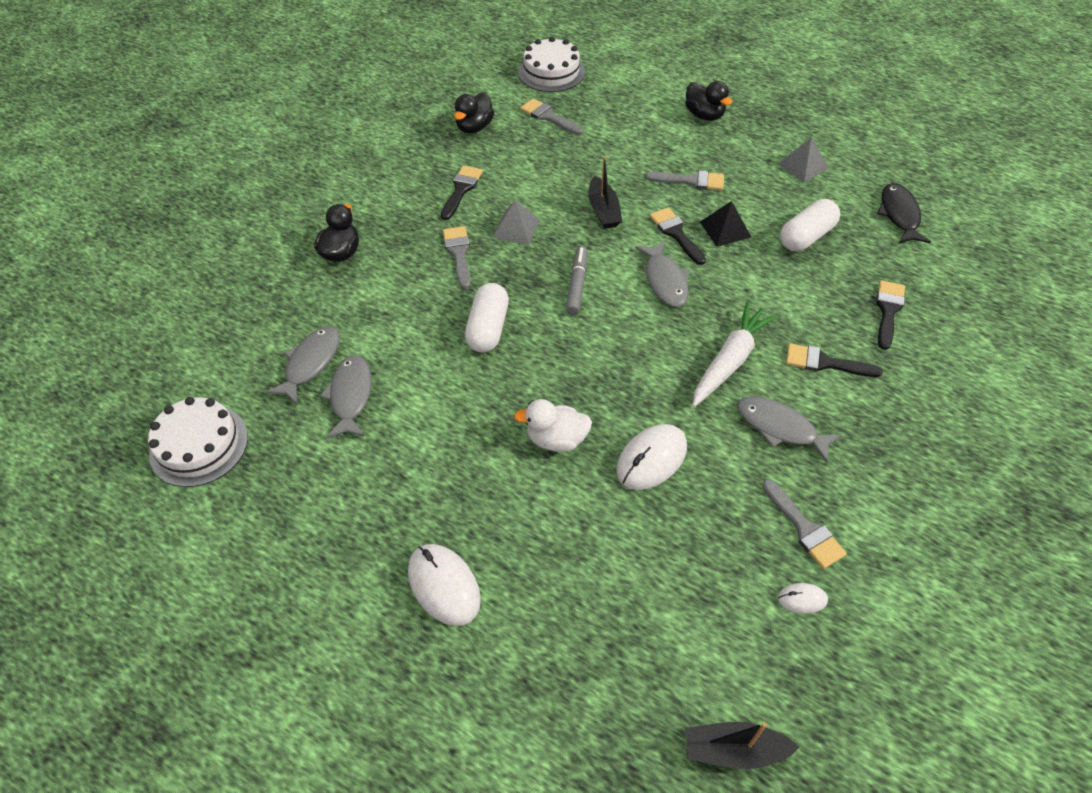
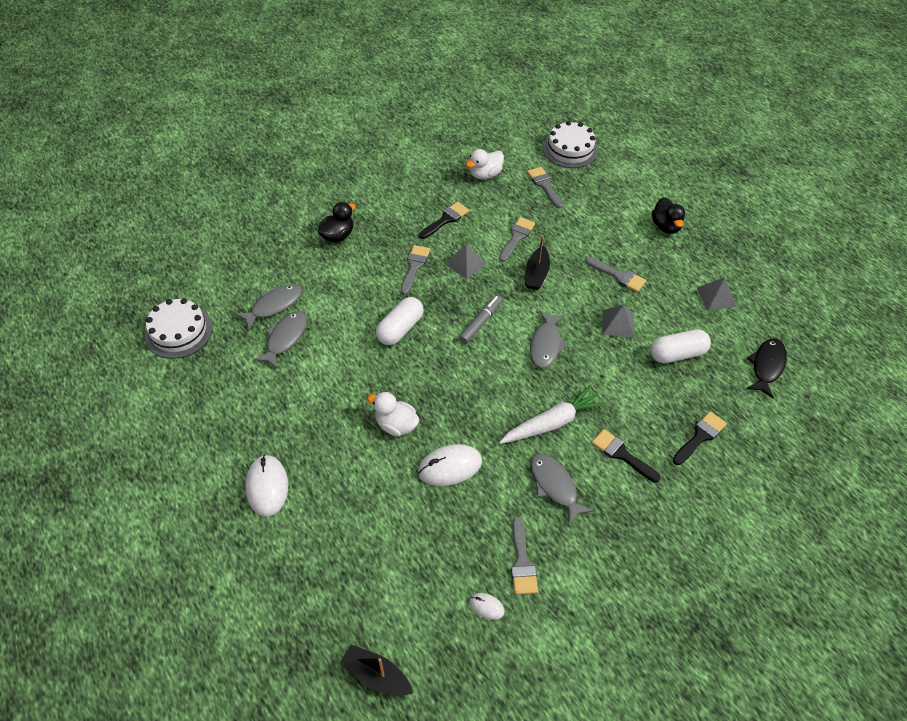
camera: 25 degrees right, 0 degrees up
(474, 127) = (485, 174): black duck -> white duck
(555, 180) = (516, 237): none -> grey brush
(676, 233) = (578, 312): black brush -> none
(725, 229) = (618, 323): black pyramid -> grey pyramid

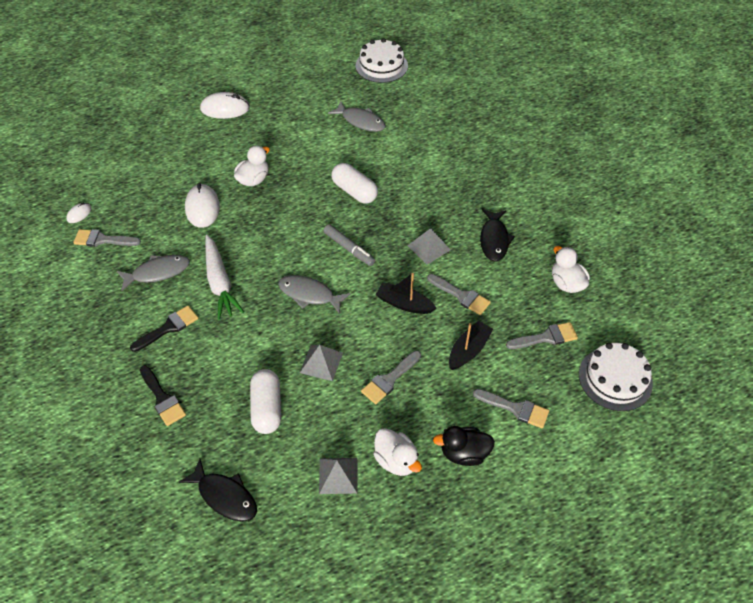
camera: 100 degrees right, 0 degrees up
(274, 305) = (398, 116): grey fish -> none
(338, 236) = (478, 158): black duck -> none
(376, 675) = (63, 153): black boat -> black boat (468, 350)
(414, 266) = (430, 208): grey brush -> grey brush (515, 408)
(446, 219) = (494, 240): black brush -> black fish
(688, 264) = (396, 460): none -> white duck

